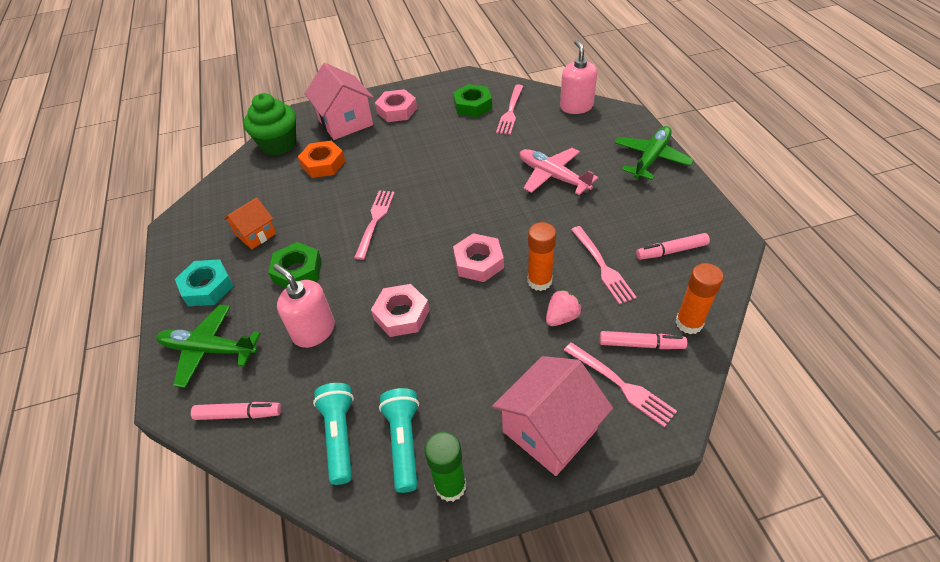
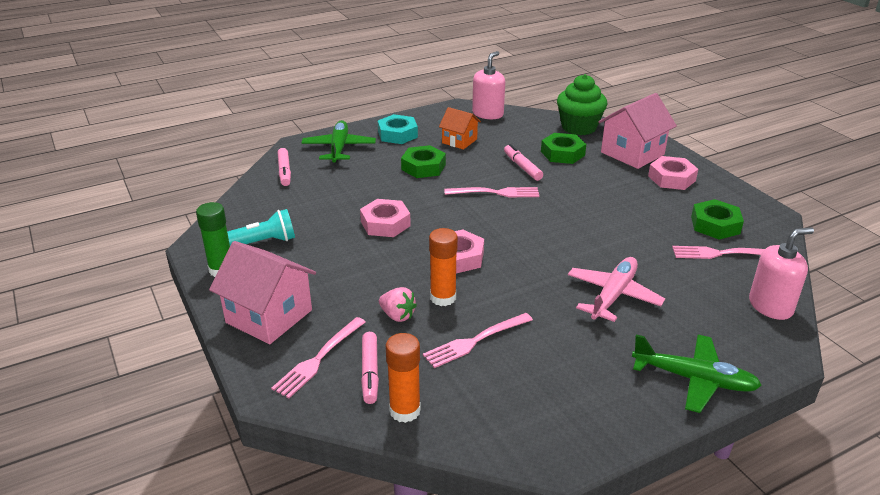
camera: 75 degrees right, 15 degrees down
(314, 331) = (362, 186): pink soap dispenser -> pink soap dispenser (488, 114)
(323, 164) = (562, 153): orange nut -> green nut
(339, 436) = (266, 214): turquoise flashlight -> none
(671, 251) = (517, 397): pink marker -> pink marker (522, 167)

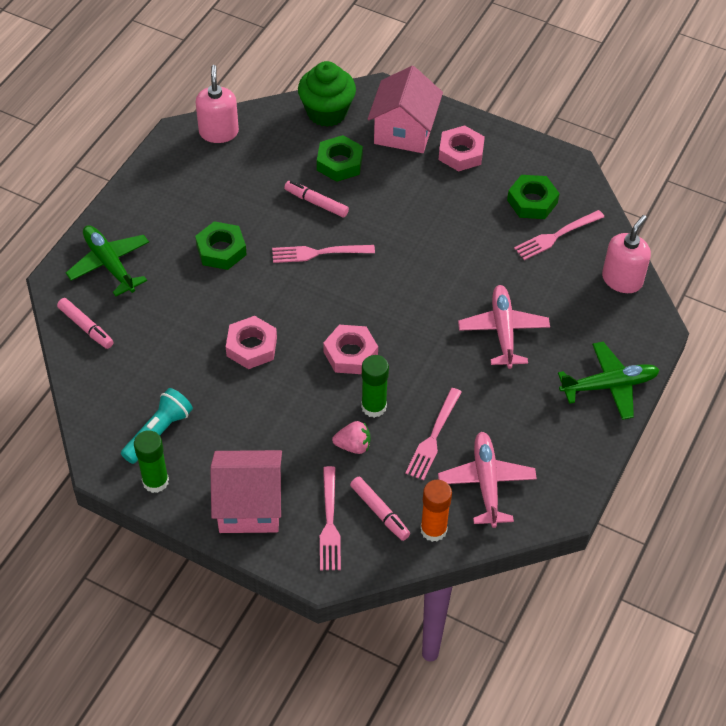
camera: 35 degrees left, 20 degrees up
(397, 134) = (151, 212): turquoise nut -> none
(443, 298) = (374, 407): orange glue stick -> green glue stick
(459, 141) = (224, 192): orange house -> none
(493, 399) = (486, 483): none -> pink plane
(495, 193) = (319, 253): pink fork -> pink fork turned 150 degrees counterclockwise

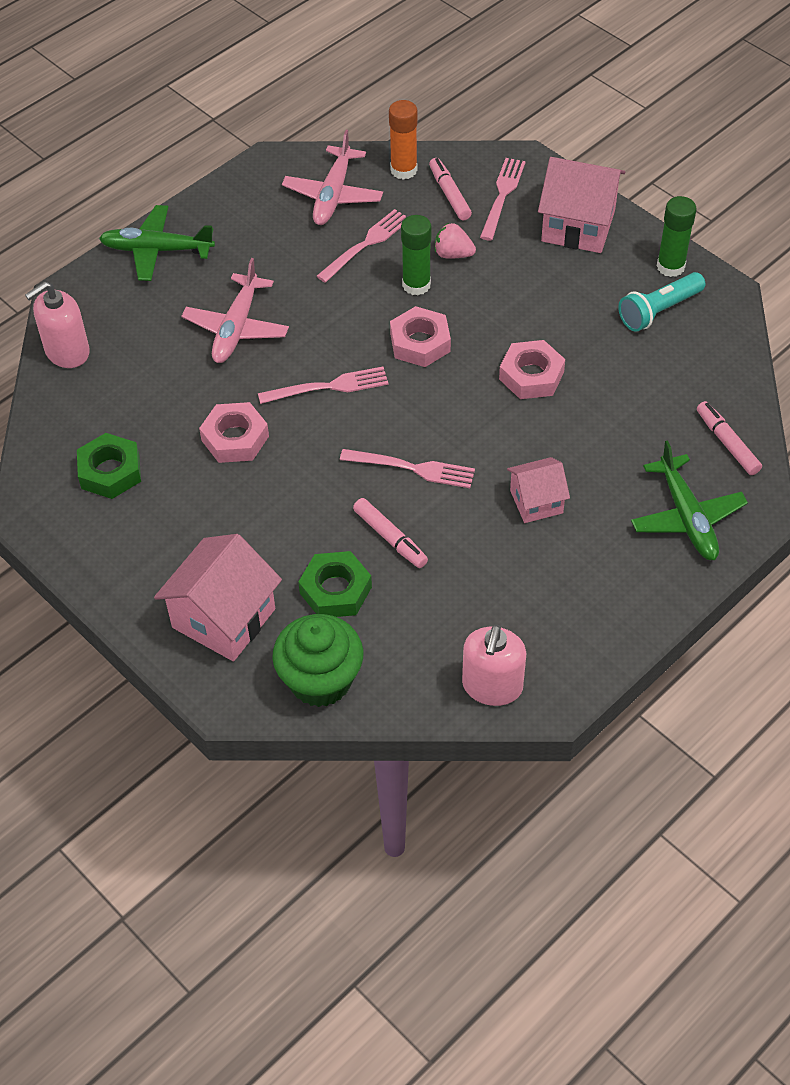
camera: 160 degrees left, 0 degrees up
(221, 250) = (536, 502): green nut -> pink house
(461, 153) = (163, 564): pink nut -> pink nut (235, 438)
(556, 236) = (108, 420): pink fork -> pink fork (328, 387)

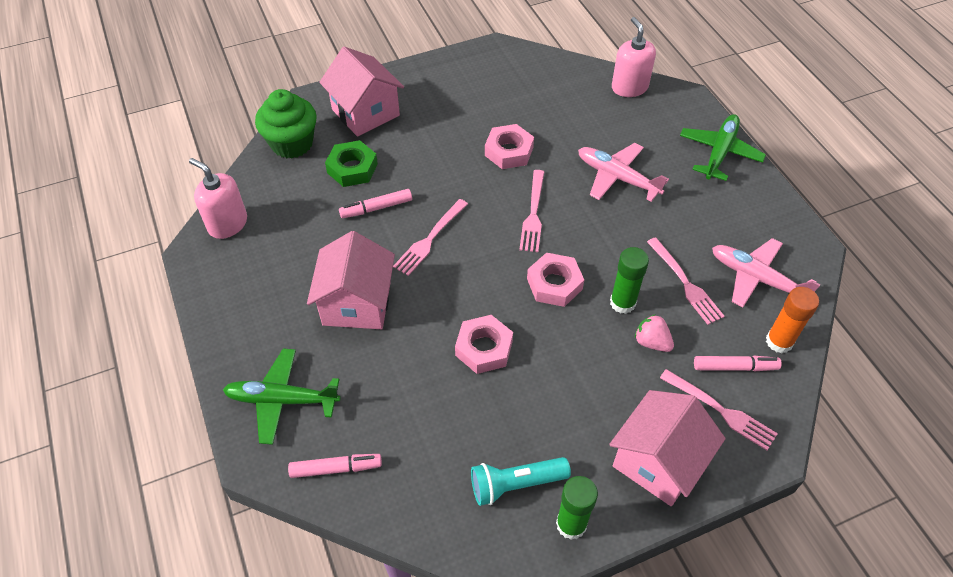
camera: 110 degrees right, 0 degrees up
(110, 471) = (511, 87): green nut -> none
(453, 254) = (651, 342): pink strawberry -> pink strawberry turned 90 degrees counterclockwise
(536, 502) = (357, 303): pink house -> pink house, size x1.69
(659, 311) = (515, 484): turquoise flashlight -> turquoise flashlight turned 90 degrees counterclockwise

